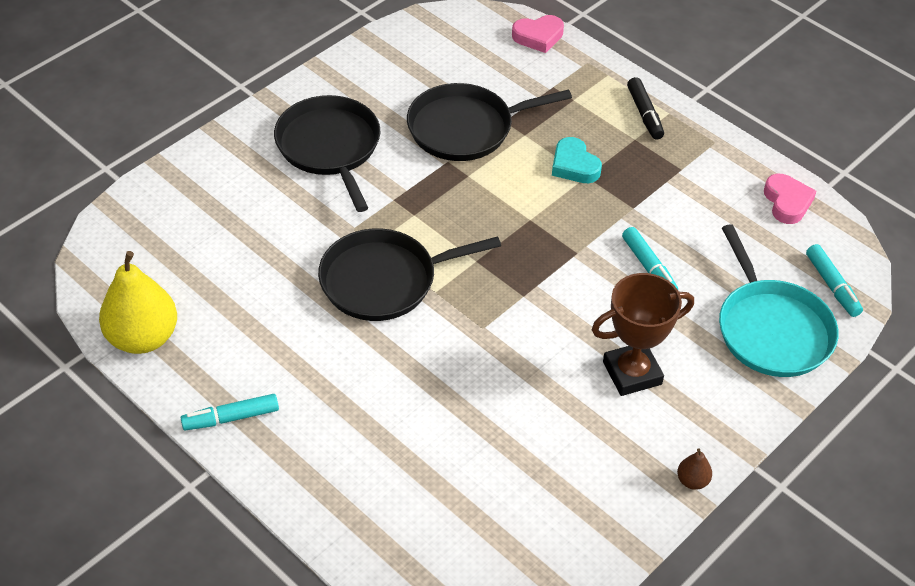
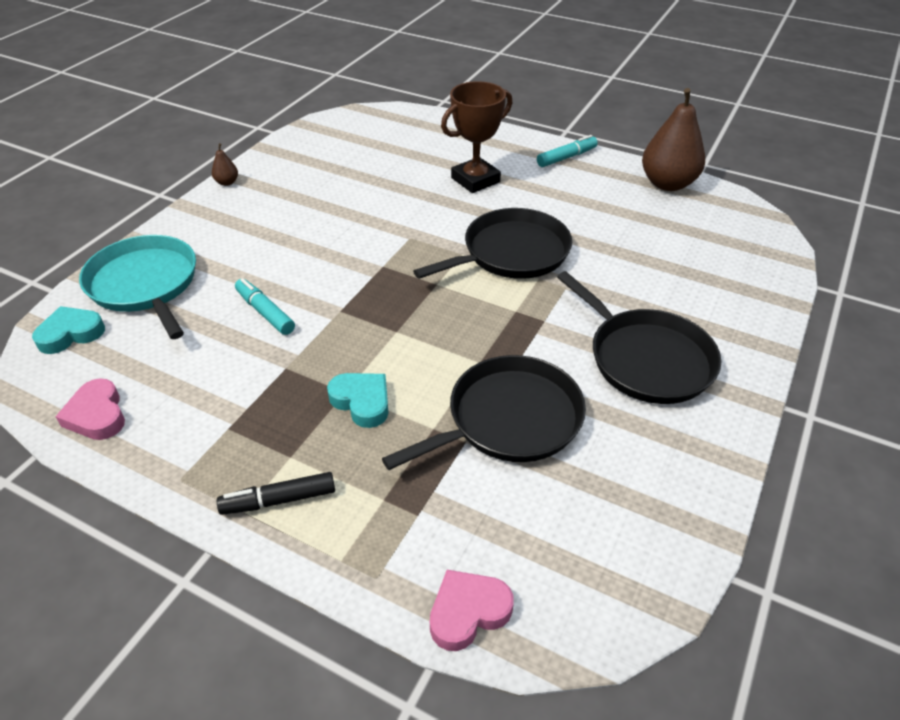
camera: 165 degrees right, 5 degrees down
(143, 338) = (667, 184): yellow pear -> brown pear
(632, 373) = (276, 232): brown trophy -> brown trophy (475, 180)
(644, 114) = (279, 500): black marker -> black marker turned 75 degrees counterclockwise
(832, 286) = (71, 334): turquoise marker -> turquoise heart

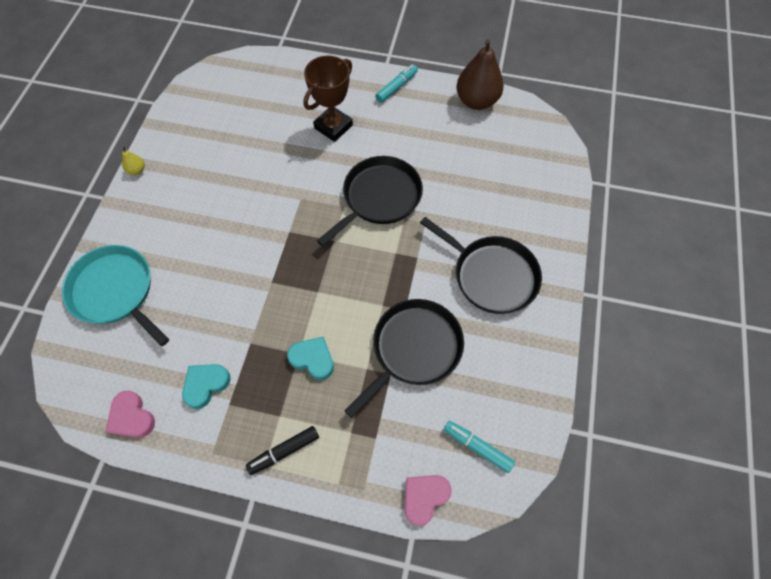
camera: 15 degrees left, 20 degrees up
(71, 334) = (79, 351): turquoise heart -> turquoise heart (206, 385)
(227, 182) = (137, 170): brown pear -> yellow pear
(265, 312) = (217, 297): turquoise marker -> turquoise marker (477, 447)

